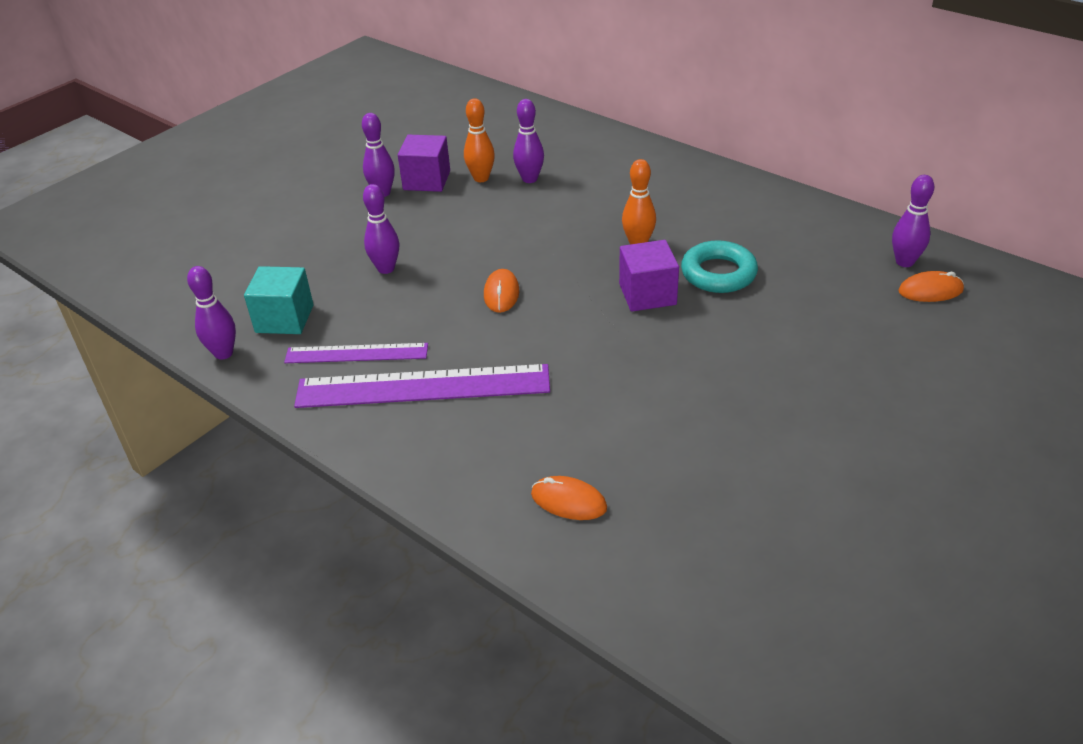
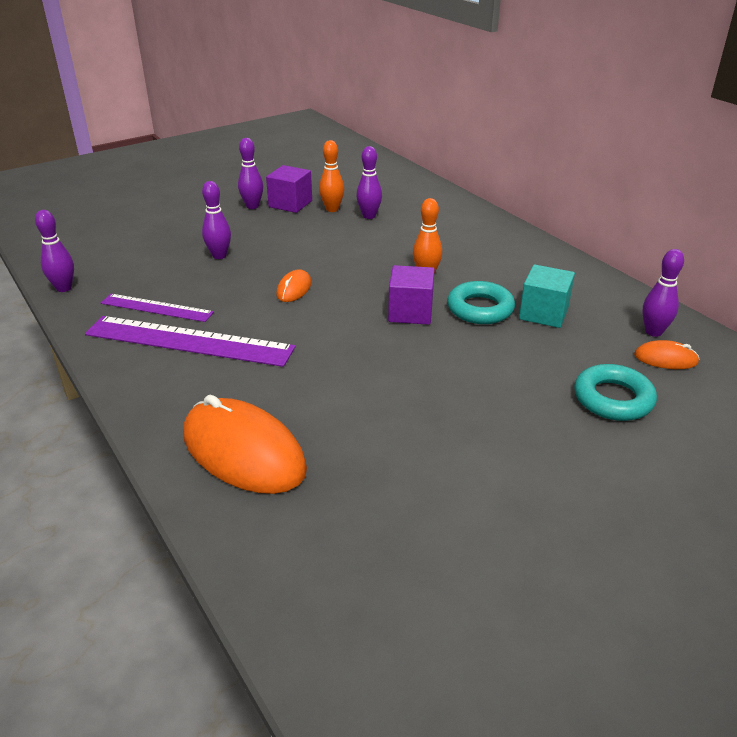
camera: 15 degrees right, 5 degrees down
(284, 319) = (123, 274): turquoise cube -> turquoise cube (543, 313)
(568, 501) = (243, 452): orange mouse -> orange mouse, size x2.14
(902, 348) = (613, 399): none -> turquoise ring

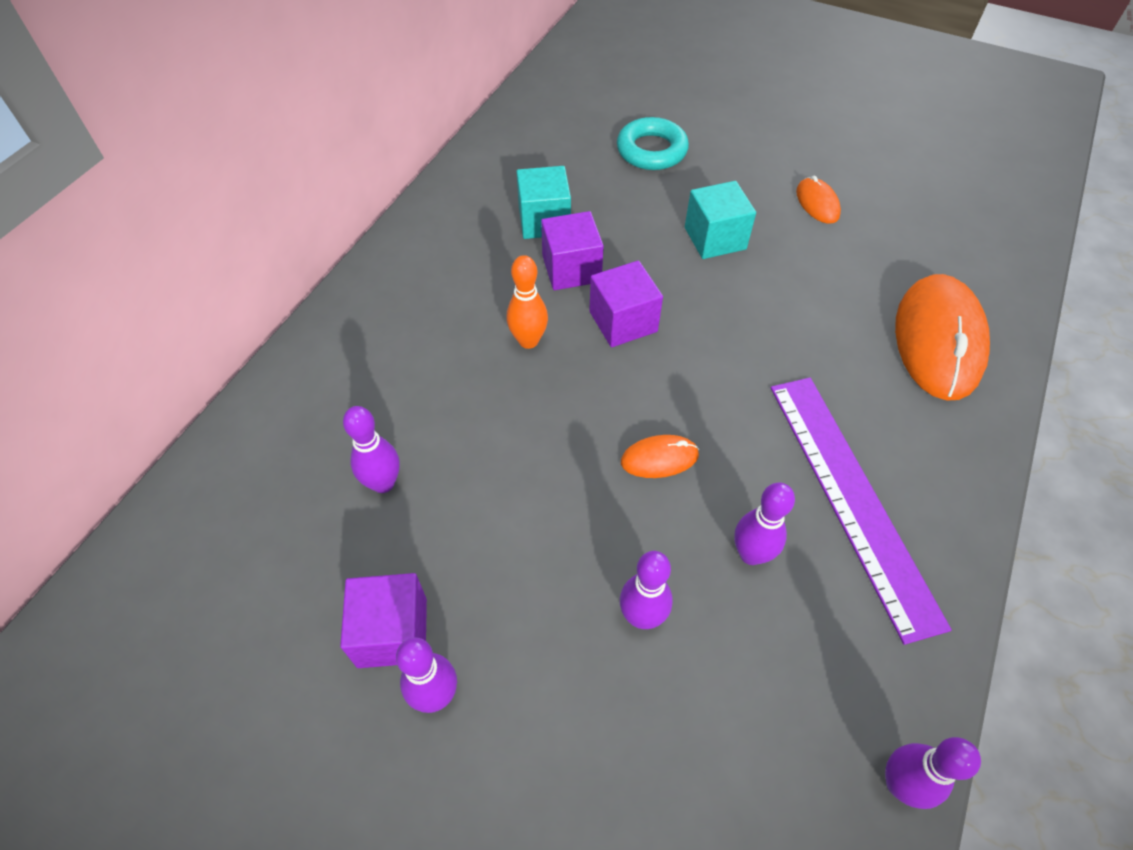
camera: 120 degrees left, 20 degrees up
(156, 308) = (827, 592): purple ruler -> none
(332, 209) = (383, 550): orange bowling pin -> none
(462, 386) = (715, 238): none -> turquoise cube
(480, 309) = (571, 269): turquoise ring -> purple cube
(653, 332) = (524, 146): purple bowling pin -> purple bowling pin (751, 554)
(665, 359) = (565, 133): orange mouse -> orange mouse (817, 203)

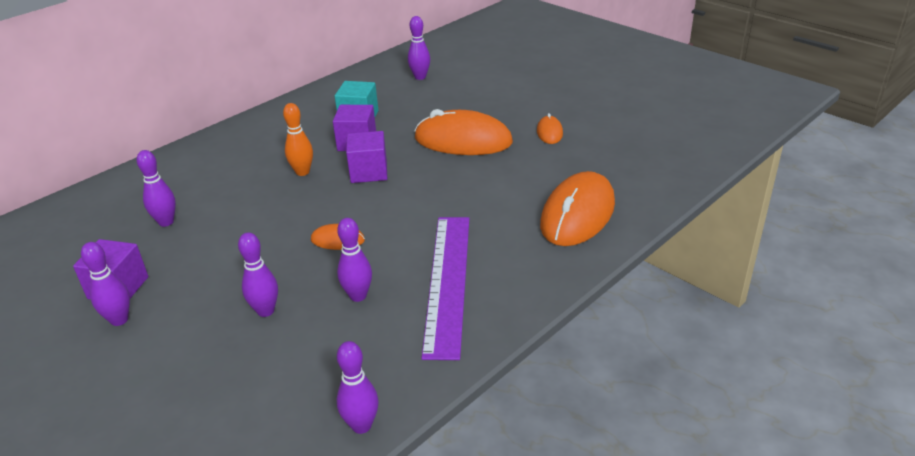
camera: 20 degrees right, 20 degrees down
(583, 129) = (420, 77): none -> purple bowling pin
(651, 150) = (456, 92): turquoise ring -> none
(715, 238) = (463, 140): turquoise cube -> orange mouse

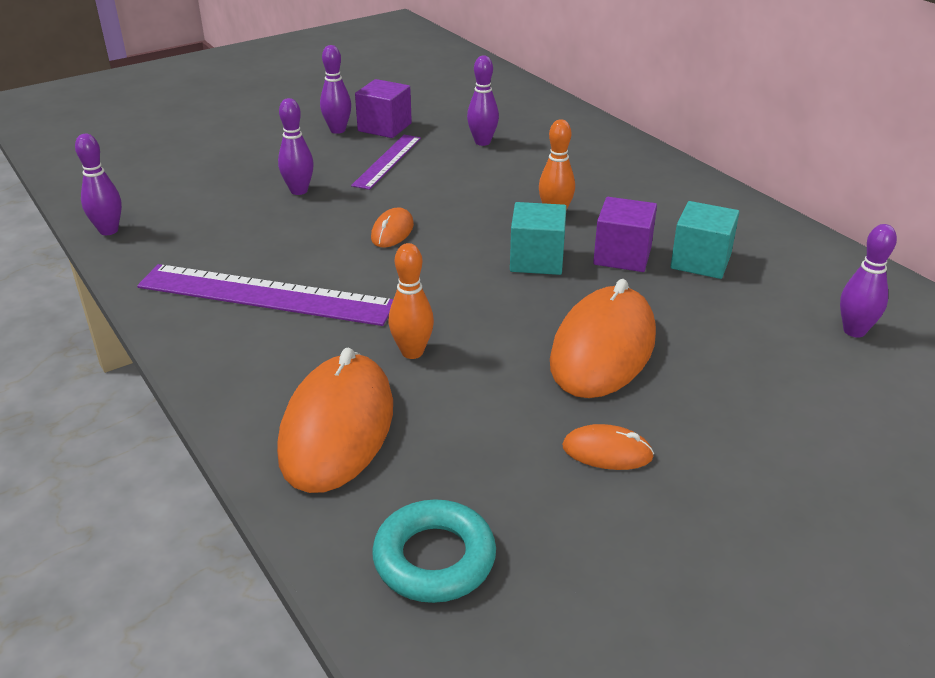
camera: 100 degrees right, 0 degrees up
(202, 269) = (387, 161): none -> purple ruler
(358, 296) = (284, 238): purple bowling pin -> none
(369, 172) = (537, 260): purple cube -> turquoise cube
(493, 202) = (412, 352): none -> orange bowling pin
(578, 214) = (337, 428): orange mouse -> orange mouse turned 60 degrees clockwise
(649, 167) = (434, 558): none -> turquoise ring

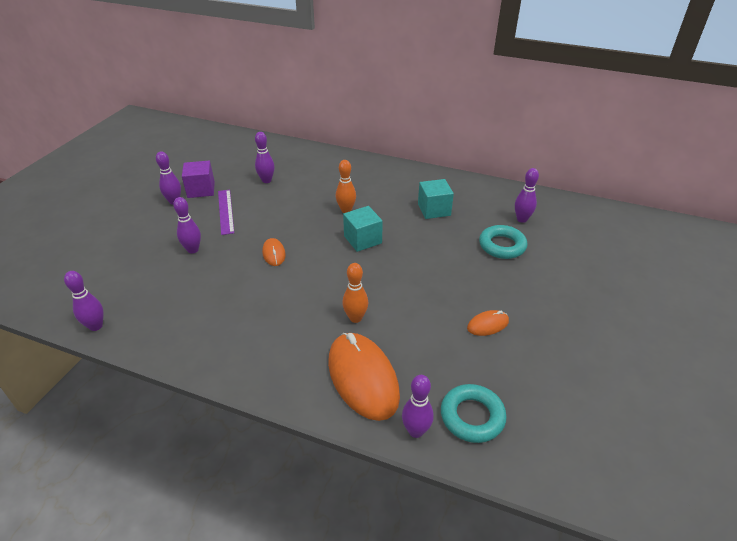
camera: 35 degrees left, 5 degrees up
(265, 295) = (244, 323): purple ruler -> none
(332, 530) = (416, 431): none -> purple bowling pin
(603, 349) = (437, 274): orange mouse -> none
(622, 256) = (398, 221): purple cube -> none
(767, 354) = (502, 246): none -> turquoise ring

